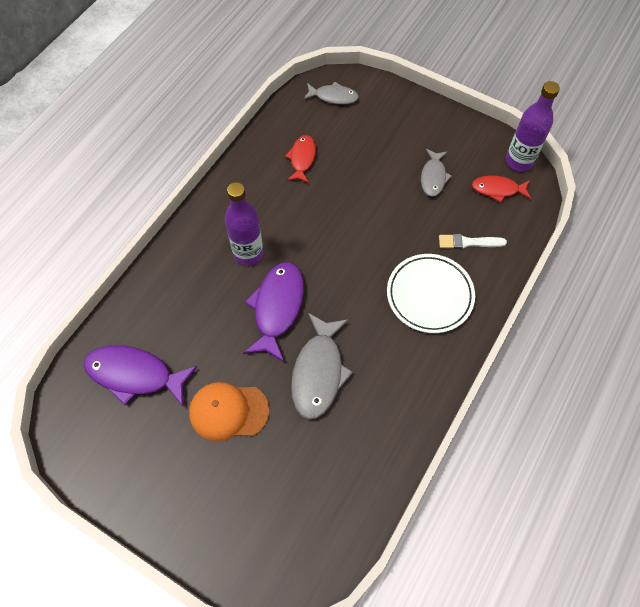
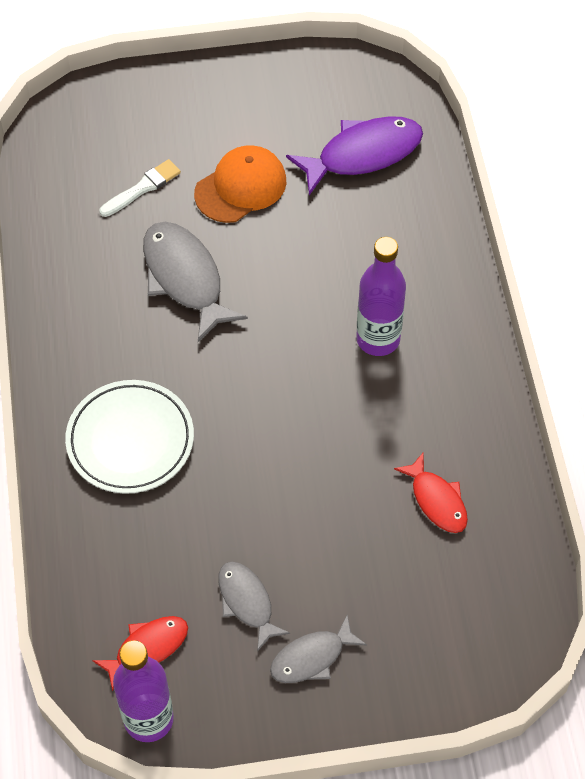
camera: 140 degrees right, 5 degrees down
(277, 308) = (288, 307): purple fish -> none
(333, 97) = (489, 628): grey fish -> grey fish (312, 657)
(468, 242) = (132, 541): white brush -> white brush (142, 188)

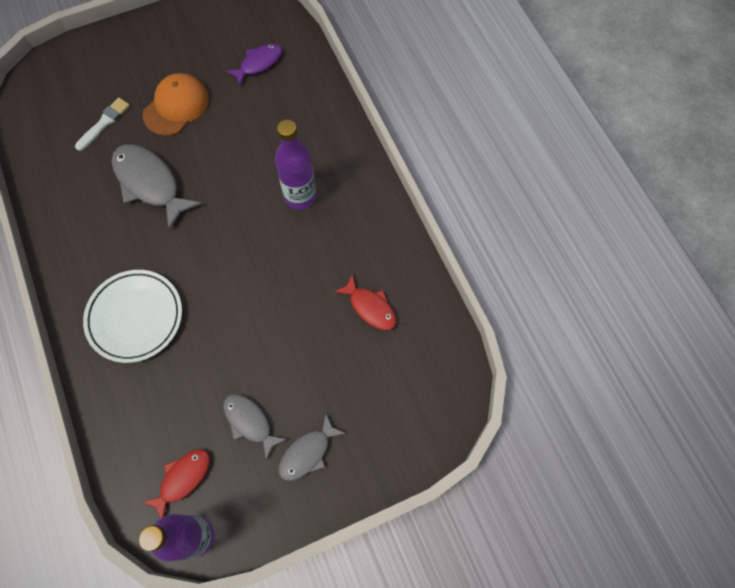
camera: 15 degrees left, 10 degrees up
(363, 154) = (259, 63): purple fish -> purple fish, size x0.60

